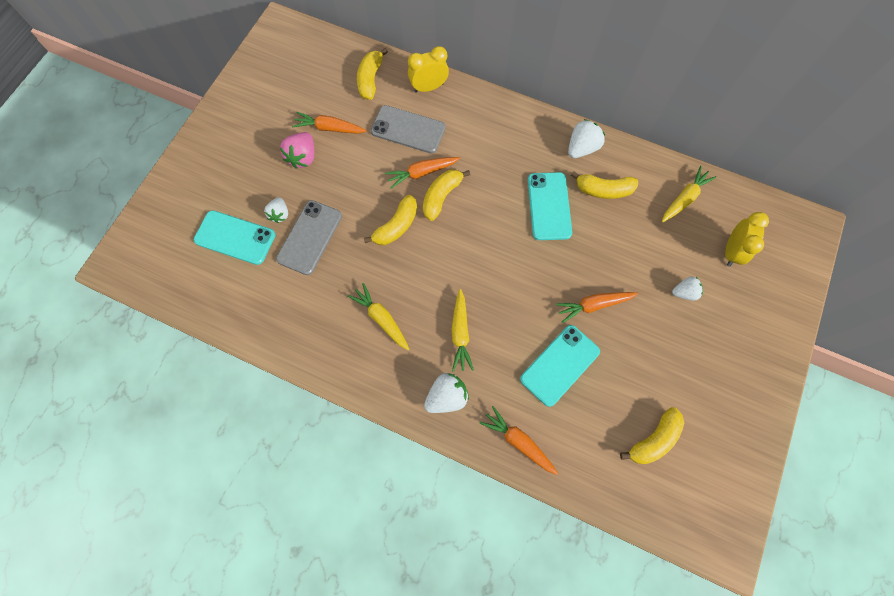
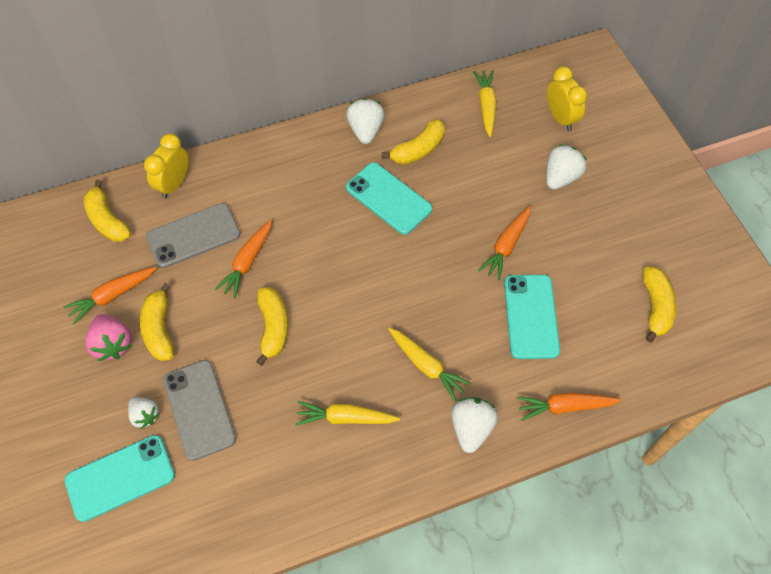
camera: 45 degrees left, 10 degrees down
(441, 197) = (287, 267): yellow banana -> yellow banana (159, 329)
(684, 292) = (560, 177): white strawberry -> white strawberry, size x1.52

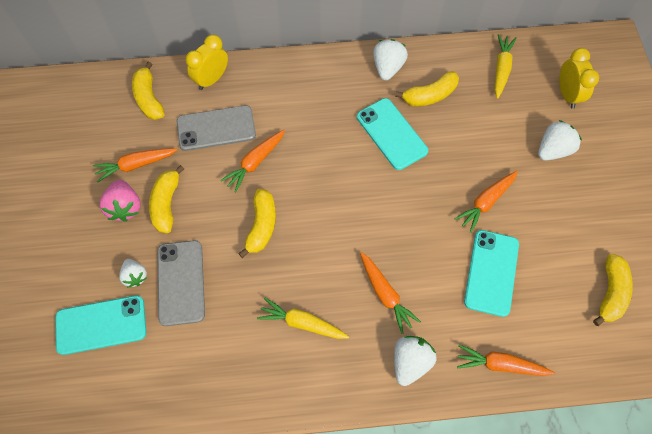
camera: 15 degrees right, 5 degrees up
(426, 366) = (385, 294): yellow carrot -> orange carrot

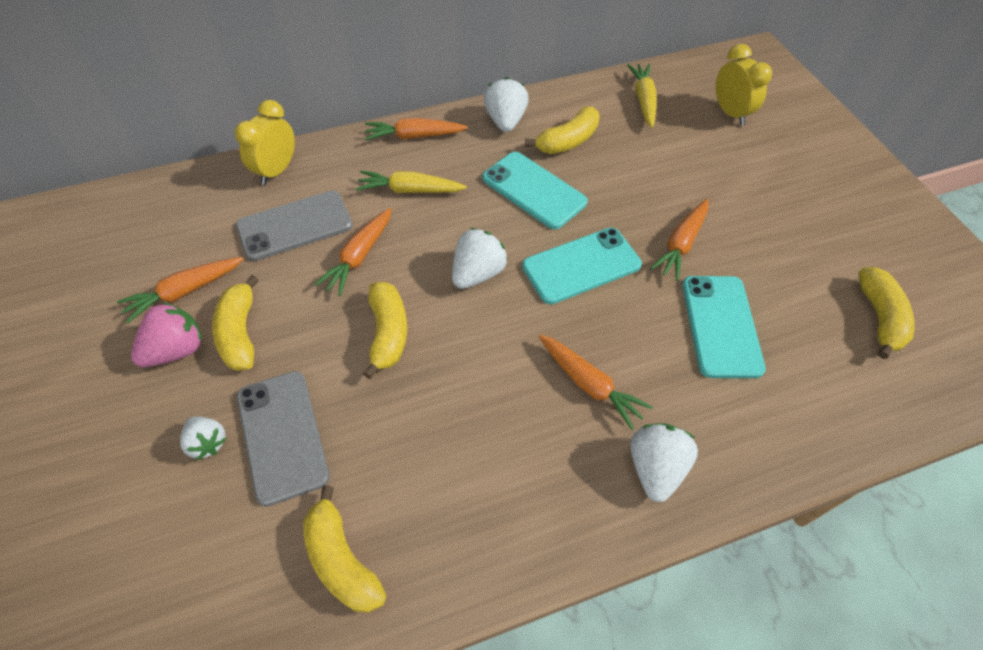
camera: 15 degrees left, 10 degrees down
(101, 325) = (161, 529): turquoise phone -> turquoise phone (581, 266)
(125, 207) = (177, 350): pink strawberry -> pink strawberry turned 105 degrees counterclockwise
(149, 98) = (191, 207): yellow banana -> yellow banana (342, 560)
(302, 322) = (481, 451): yellow carrot -> yellow carrot (410, 190)
(500, 364) = (780, 441): orange carrot -> orange carrot (414, 136)
(552, 150) = (738, 172): white strawberry -> white strawberry (477, 273)

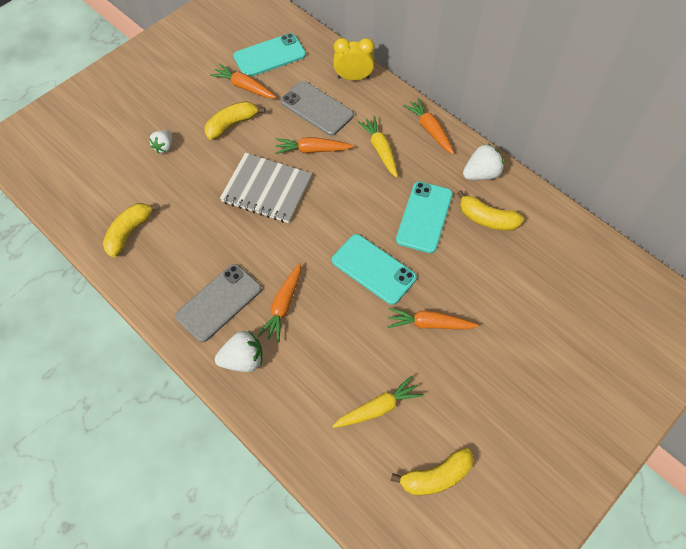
camera: 65 degrees right, 5 degrees up
(177, 350) = (208, 104): pink strawberry -> none
(282, 436) = (182, 175): grey phone -> grey phone (219, 302)
(388, 333) = (266, 190): yellow banana -> grey notebook
(477, 273) = (334, 215): white strawberry -> none
(643, 100) = (570, 252): yellow carrot -> yellow carrot (378, 408)
(721, 326) = (369, 369): turquoise phone -> turquoise phone (269, 56)
(730, 113) = (600, 319): yellow clock -> none

